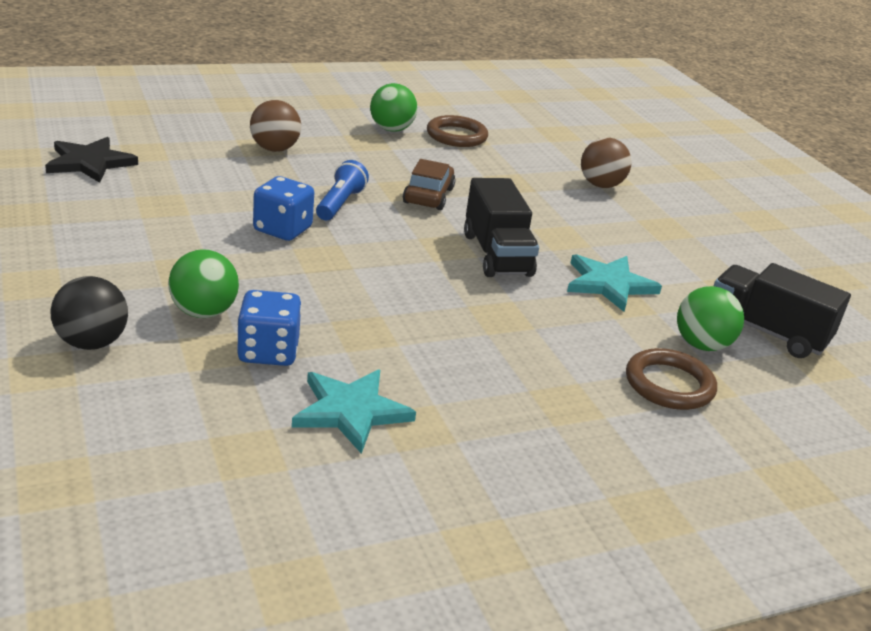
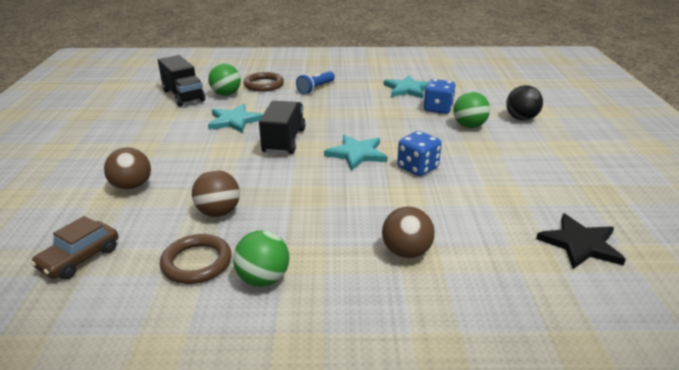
camera: 155 degrees left, 0 degrees up
(340, 204) = (368, 185): blue flashlight -> blue flashlight (315, 88)
(377, 243) = (357, 154): none -> turquoise star
(428, 196) = (292, 187): brown car -> brown car (80, 258)
(482, 169) = (218, 212): none -> brown ball

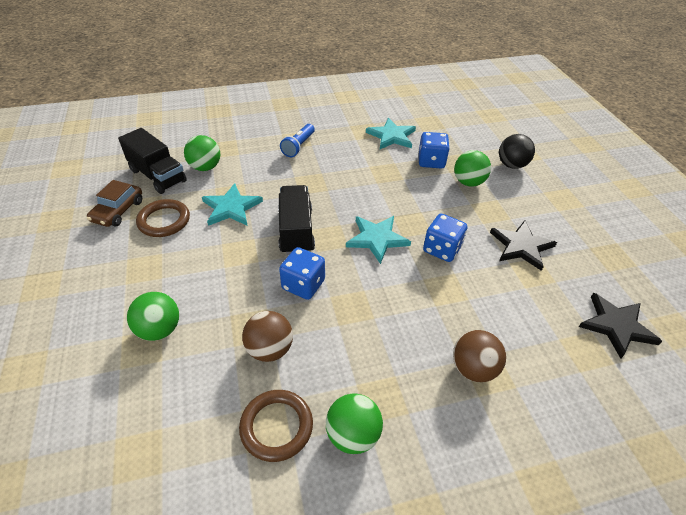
camera: 15 degrees left, 15 degrees up
(80, 258) = (146, 449): brown car -> brown car (118, 211)
(132, 187) = (159, 329): brown ball -> green ball
(264, 85) = (241, 147): brown ring -> brown ring (164, 221)
(271, 175) = (303, 285): none -> blue dice
(502, 175) = (521, 246): none -> black star

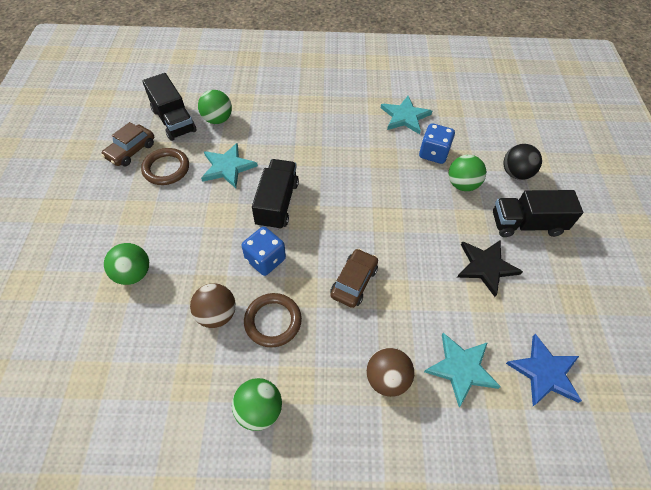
camera: 15 degrees right, 10 degrees up
(276, 426) = (200, 385): brown ring -> brown ring (273, 321)
(298, 146) = (310, 112): blue flashlight -> none
(377, 239) = (348, 228): turquoise star -> turquoise star (461, 368)
(402, 286) = (354, 282): none -> brown car
(442, 249) = (406, 252): blue dice -> none
(540, 204) = (526, 224): none -> black truck
(616, 326) = (544, 372): black star -> blue star

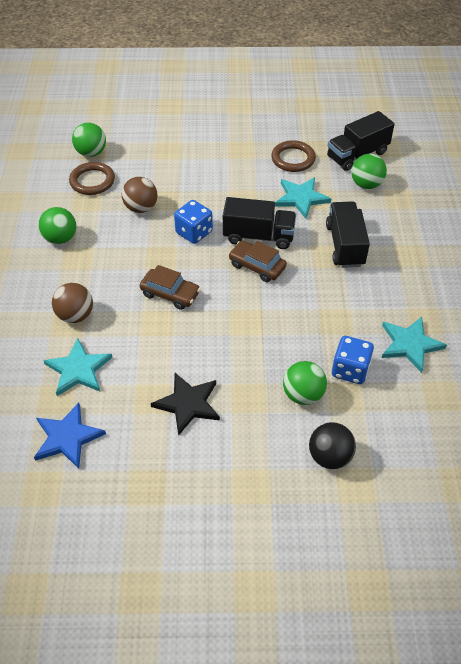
camera: 90 degrees right, 5 degrees down
(131, 151) = (311, 134): brown car -> brown car (257, 266)
(133, 274) = (179, 157): green ball -> green ball (91, 153)
(273, 321) = (133, 241): brown ring -> brown ring (92, 181)
(526, 224) = (247, 454): black truck -> black truck (345, 245)

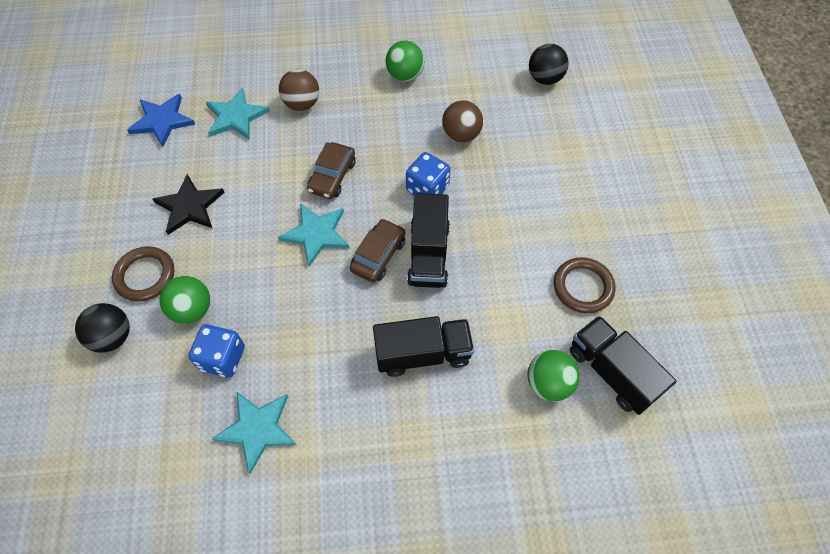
camera: 85 degrees right, 10 degrees up
(91, 153) = (545, 78): green ball -> black ball
(92, 181) = (497, 87): brown ring -> brown ring (145, 276)
(301, 198) = (505, 299): turquoise star -> turquoise star (316, 234)

